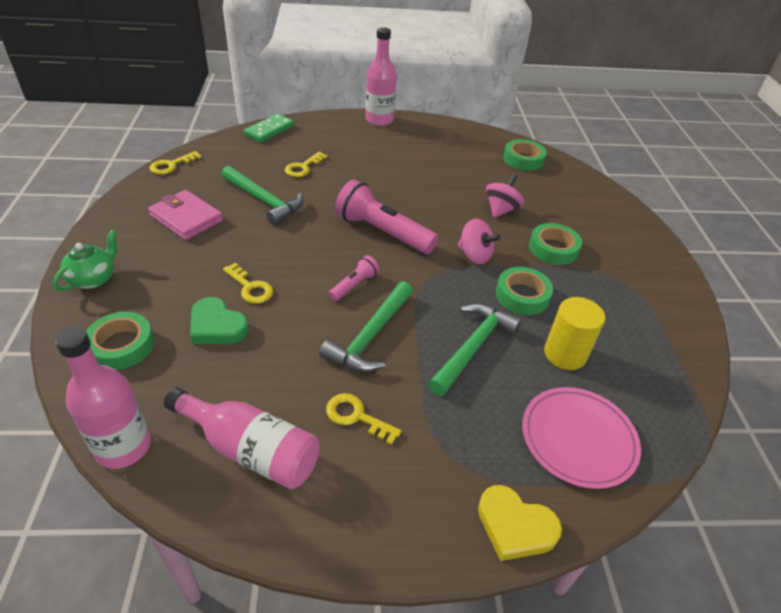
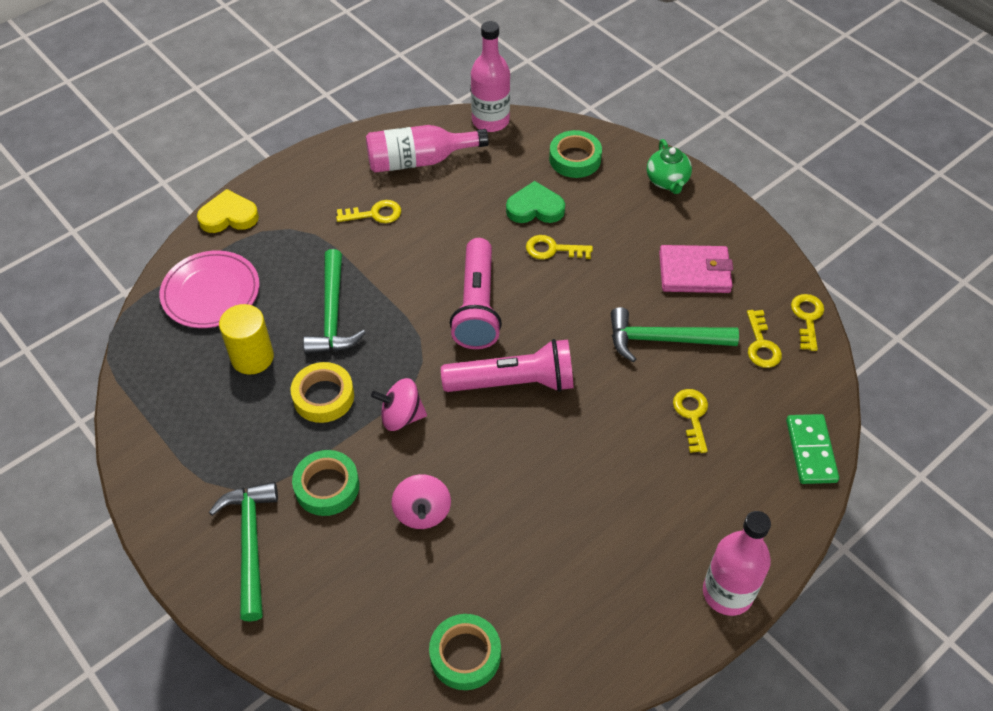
camera: 145 degrees right, 10 degrees up
(217, 170) = (761, 345): none -> yellow key
(354, 285) = (477, 306): pink flashlight -> pink flashlight, size x2.00
(370, 336) = (419, 272): green hammer -> green hammer (250, 544)
(522, 295) = (323, 396): green tape -> yellow tape

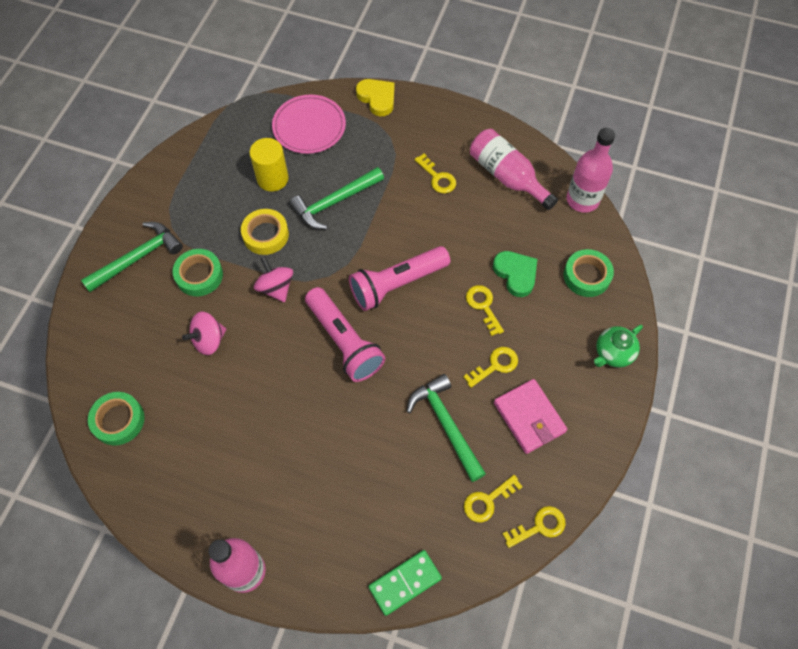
camera: 60 degrees right, 10 degrees up
(692, 416) = (386, 478): yellow key -> yellow key (495, 365)

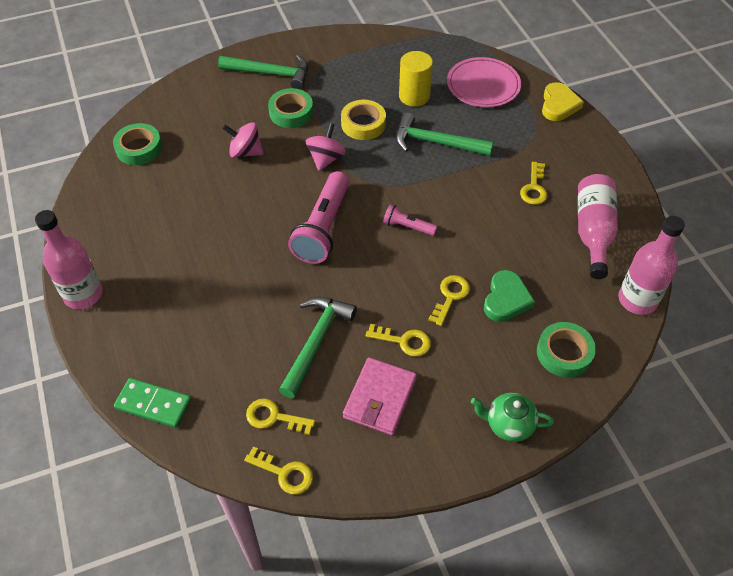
camera: 50 degrees right, 10 degrees down
(397, 284) = (407, 227): pink flashlight -> pink flashlight, size x0.50

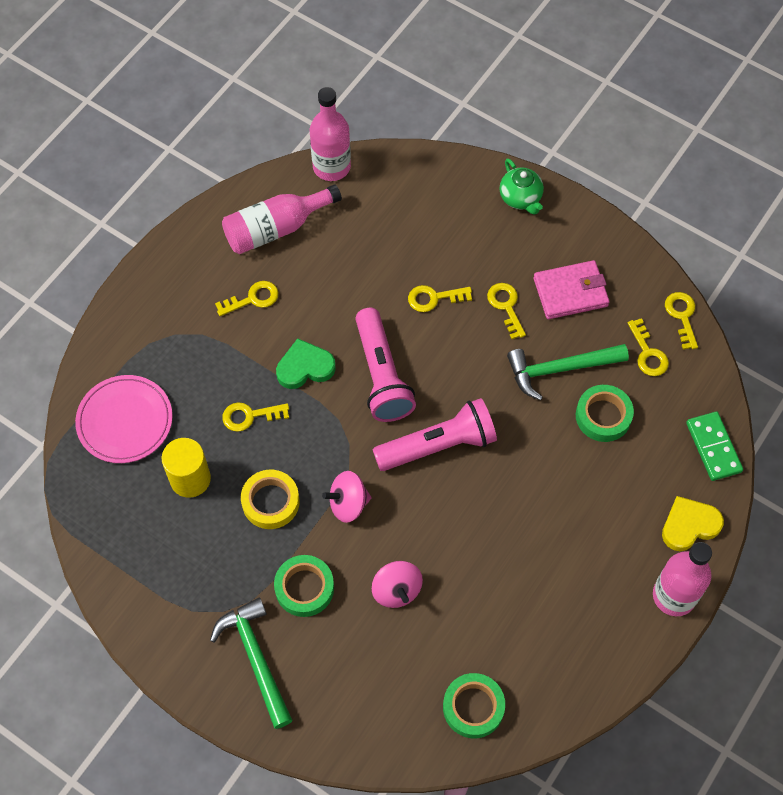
camera: 125 degrees left, 10 degrees up
(407, 227) = (381, 375): pink flashlight -> pink flashlight, size x2.00
(436, 143) = (250, 416): green hammer -> yellow key
(506, 299) = (404, 256): green heart -> green heart (305, 367)
(558, 105) = (110, 334): yellow heart -> yellow heart (689, 525)
(564, 353) = (426, 192): green tape -> green tape (603, 416)

